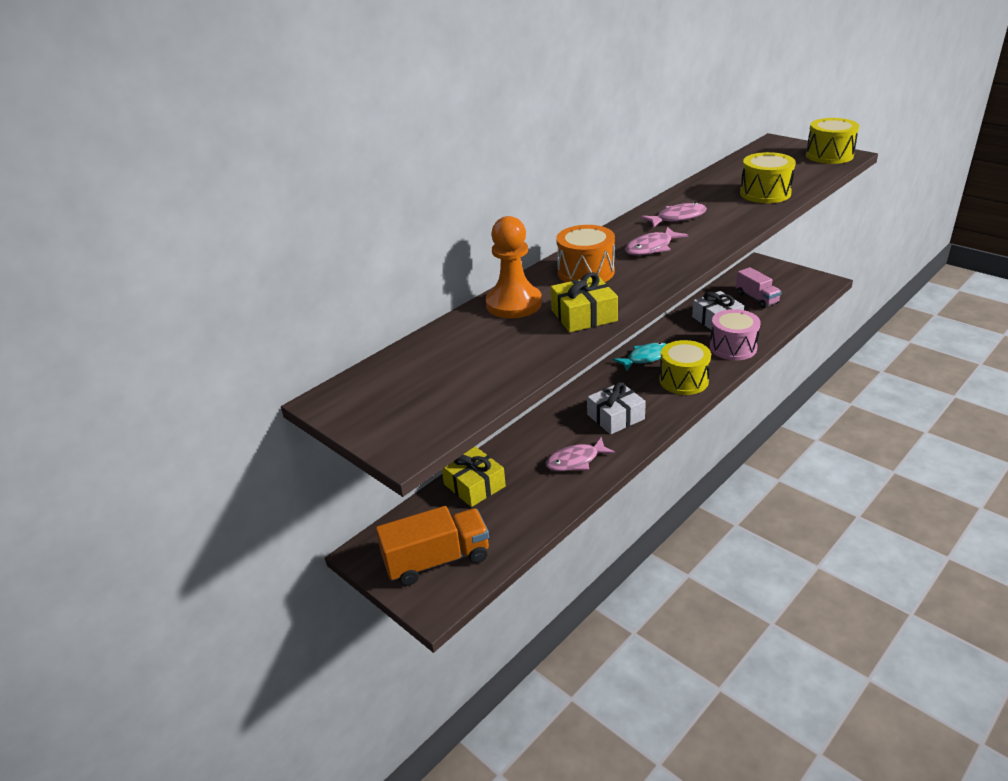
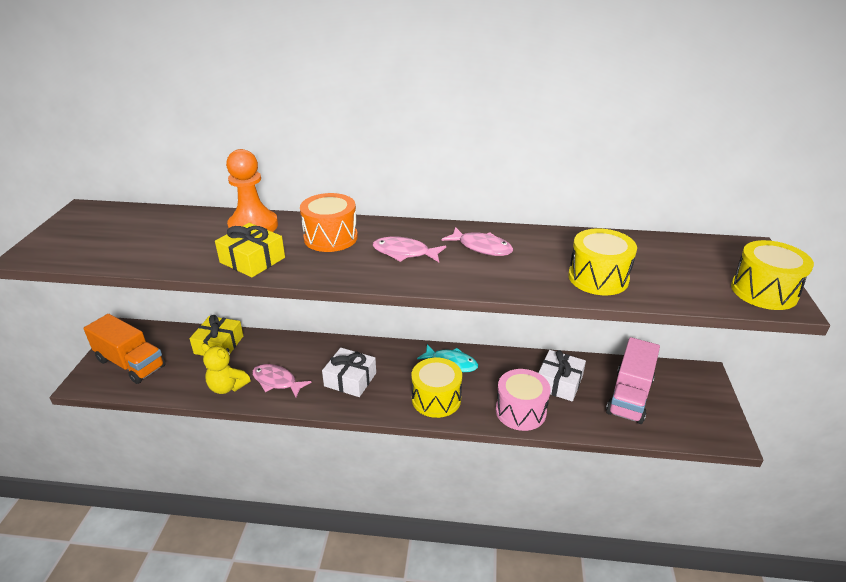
camera: 50 degrees right, 0 degrees up
(553, 495) = (227, 387): none -> yellow teddy bear
(757, 298) = (629, 396): pink truck -> pink truck, size x1.53

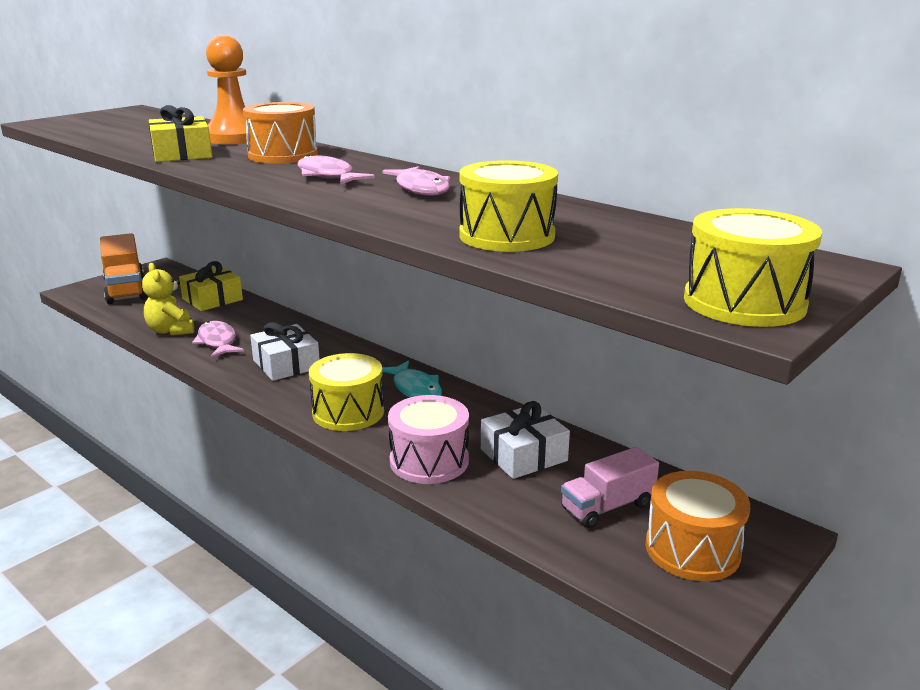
camera: 35 degrees right, 10 degrees down
(629, 396) = (607, 507): pink truck -> pink truck, size x0.66
(686, 402) = (692, 549): none -> orange drum

